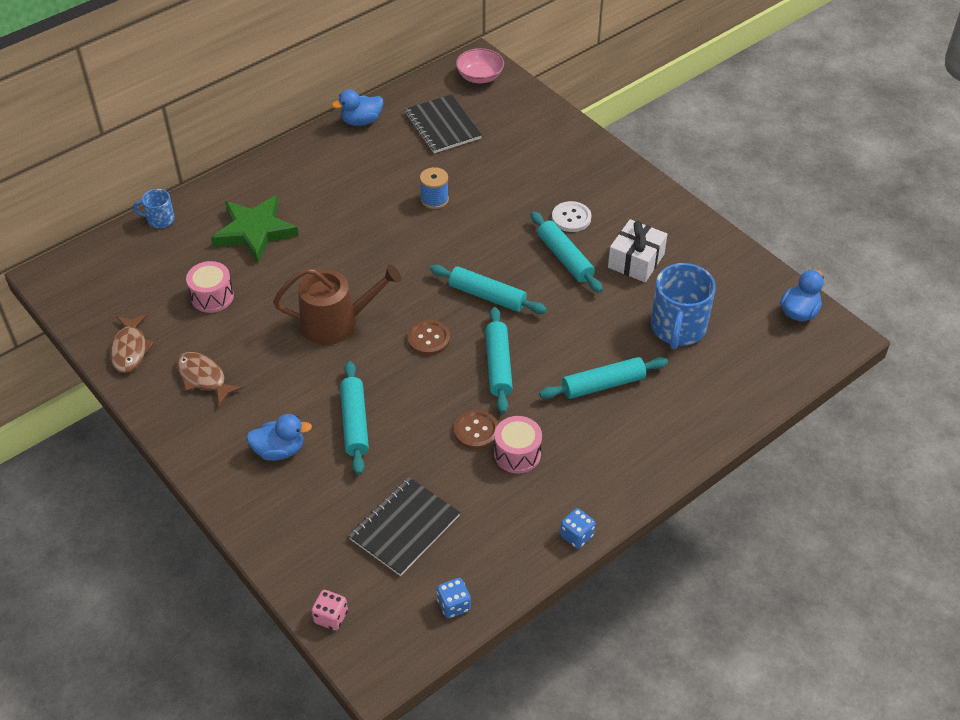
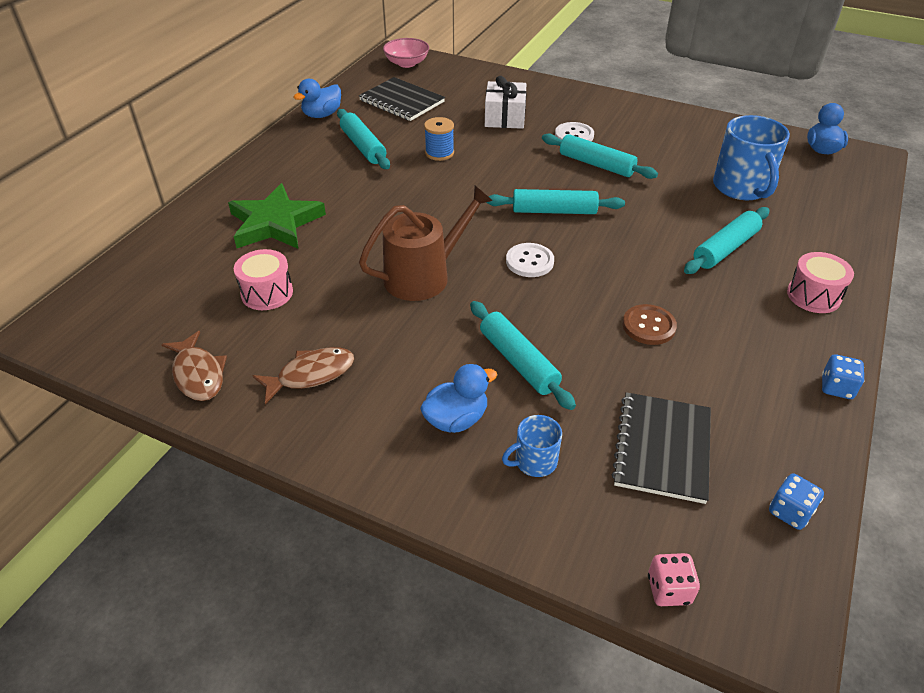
camera: 25 degrees left, 5 degrees down
(160, 220) = (158, 241): blue mug -> blue mug (534, 461)
(204, 378) = (311, 375): brown fish -> brown fish turned 135 degrees clockwise
(428, 339) = (529, 261): brown button -> white button
(498, 365) = (616, 263): turquoise rolling pin -> turquoise rolling pin (363, 146)
(517, 454) = (707, 333): pink drum -> pink drum (813, 296)
(636, 261) = (658, 150): white gift -> white gift (505, 117)

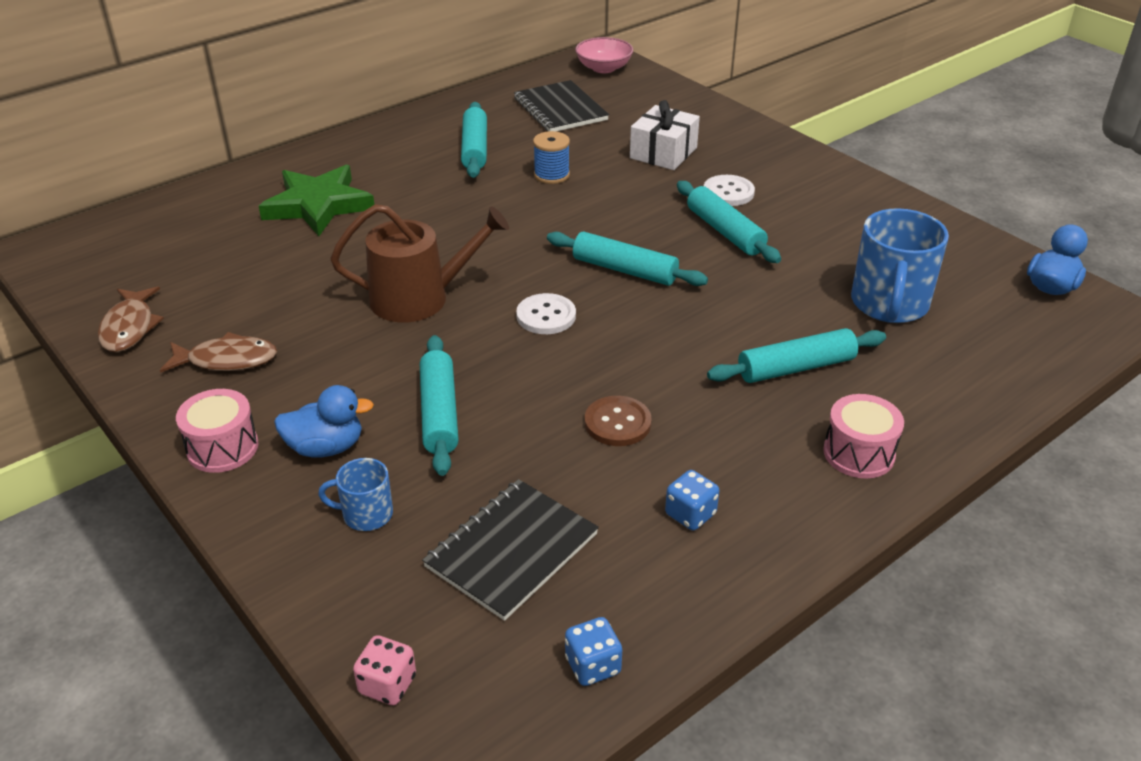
camera: 25 degrees right, 5 degrees down
(267, 293) = (253, 271): pink drum -> pink drum (222, 448)
(322, 115) = (461, 105): blue duck -> none
(836, 387) = (783, 562): blue dice -> blue dice (690, 514)

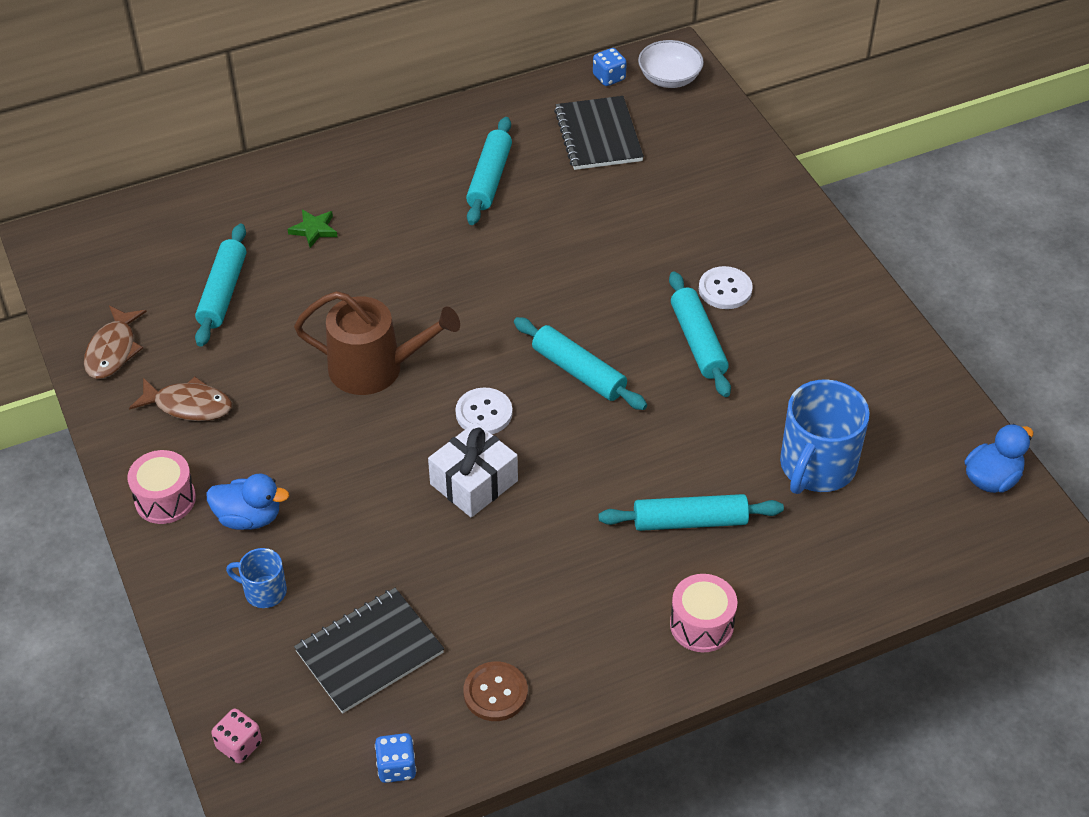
camera: 15 degrees right, 10 degrees up
(318, 205) = (314, 230): green star -> green star, size x0.45
(439, 413) = (353, 503): turquoise rolling pin -> turquoise rolling pin (223, 293)
(551, 175) = (554, 231): blue spool -> none
(603, 68) = (669, 78): pink bowl -> white bowl
(617, 423) = (503, 546): brown button -> brown button (495, 693)
(663, 153) = (681, 221): white gift -> white gift (474, 482)
(690, 514) = (528, 652): blue dice -> blue dice (609, 77)

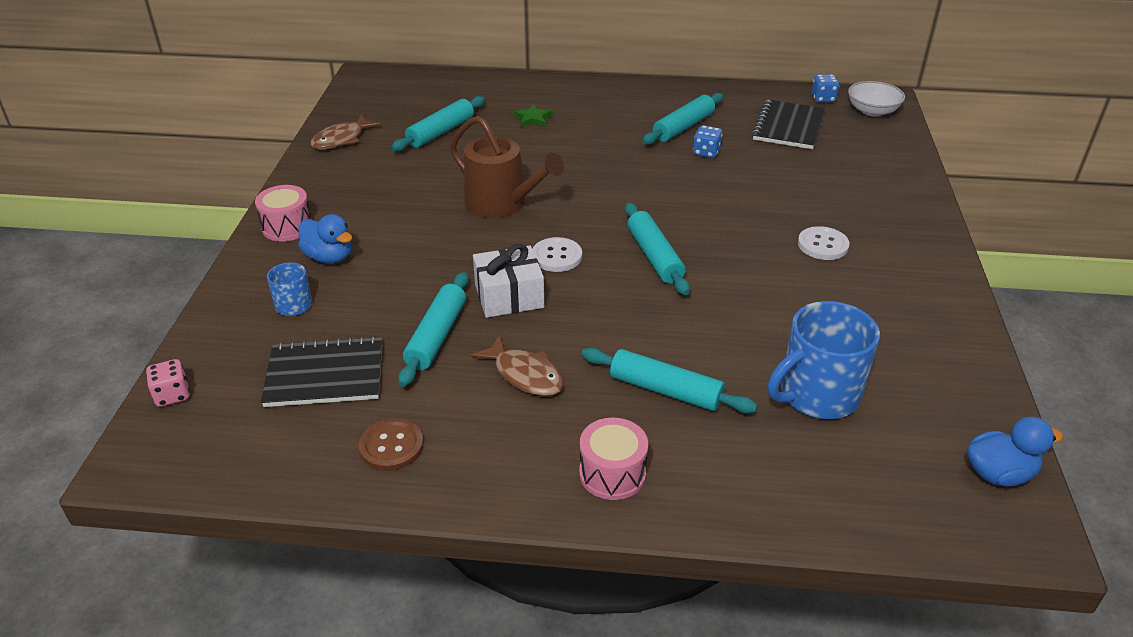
camera: 30 degrees right, 10 degrees down
(188, 405) = (357, 182): brown fish -> brown fish (525, 375)
(396, 767) = (264, 465): blue dice -> blue dice (706, 152)
(698, 342) = (772, 270): turquoise rolling pin -> turquoise rolling pin (436, 336)

